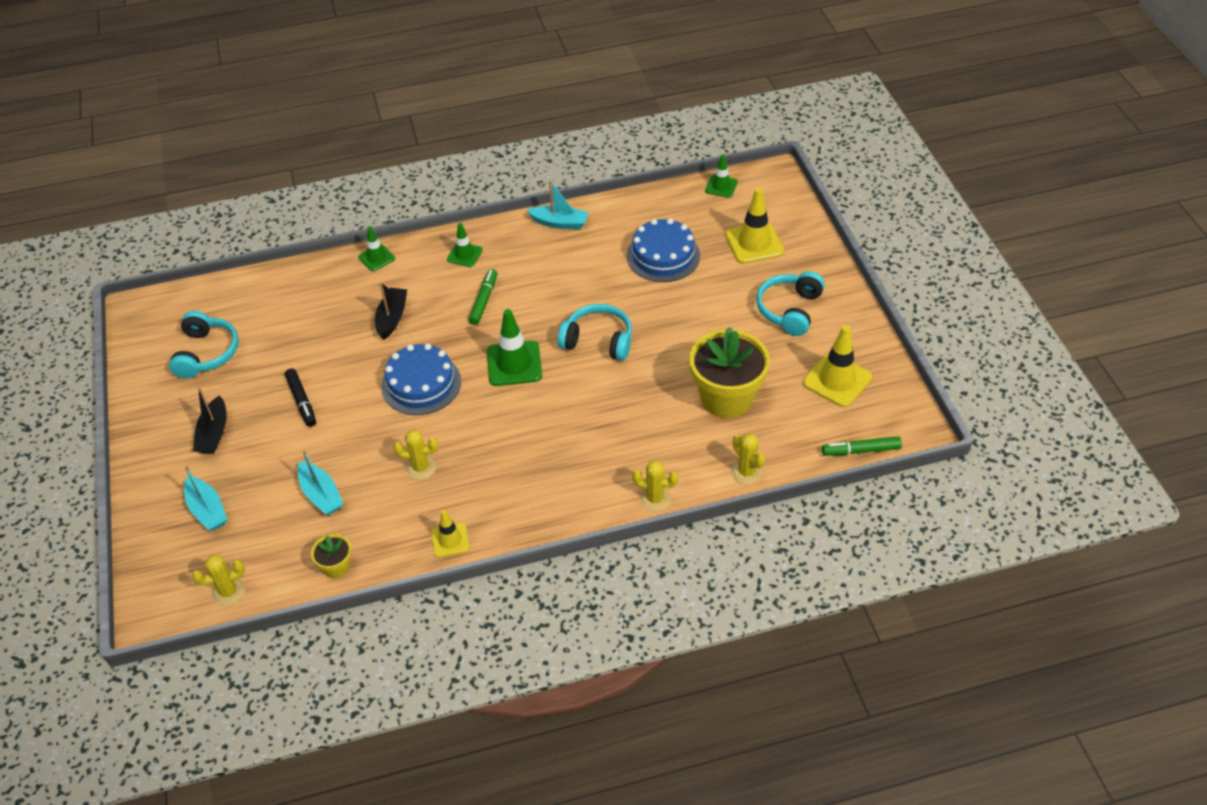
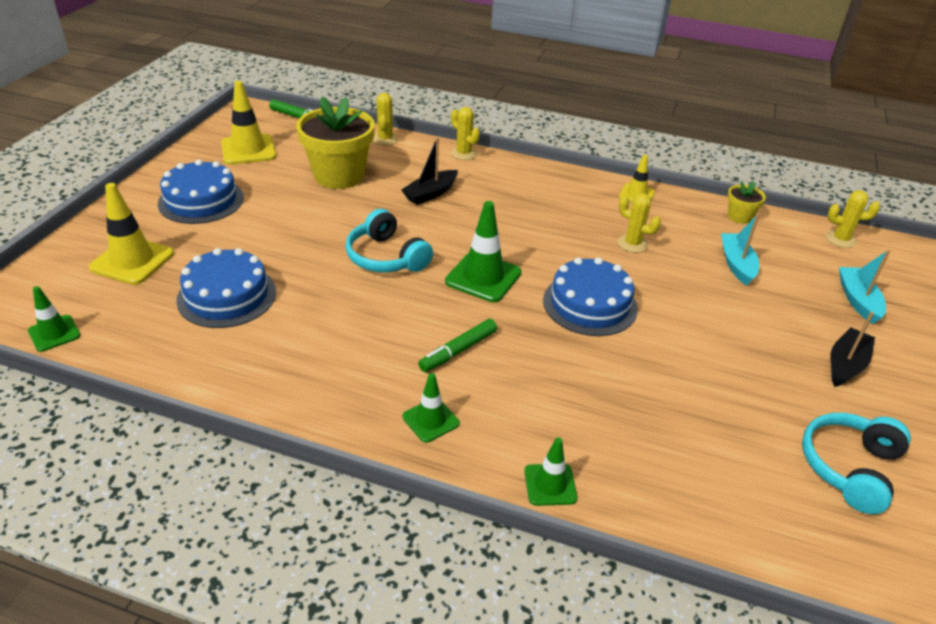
camera: 150 degrees left, 10 degrees down
(301, 401) = (731, 349): black marker -> none
(392, 318) = (579, 387): black boat -> black boat (430, 193)
(560, 223) = (276, 396): turquoise boat -> none
(789, 310) = (201, 200): turquoise headphones -> blue cake

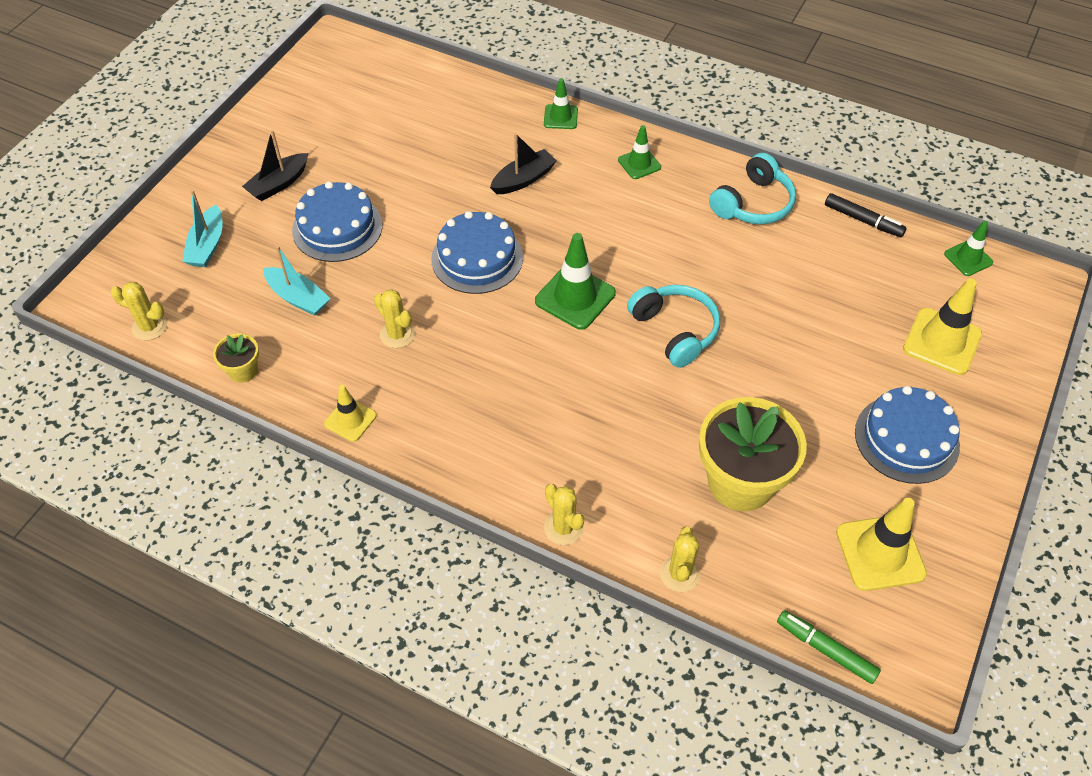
camera: 170 degrees left, 15 degrees up
(158, 367) = (863, 220): none -> black marker
(227, 296) = (829, 290): blue cake -> blue cake (337, 228)
(430, 193) = (619, 436): black boat -> black boat (523, 179)
(458, 351) = (611, 218): green marker -> none
(736, 264) = (298, 298): turquoise boat -> turquoise boat turned 60 degrees counterclockwise
(849, 468) = (344, 112): turquoise headphones -> turquoise headphones (753, 204)

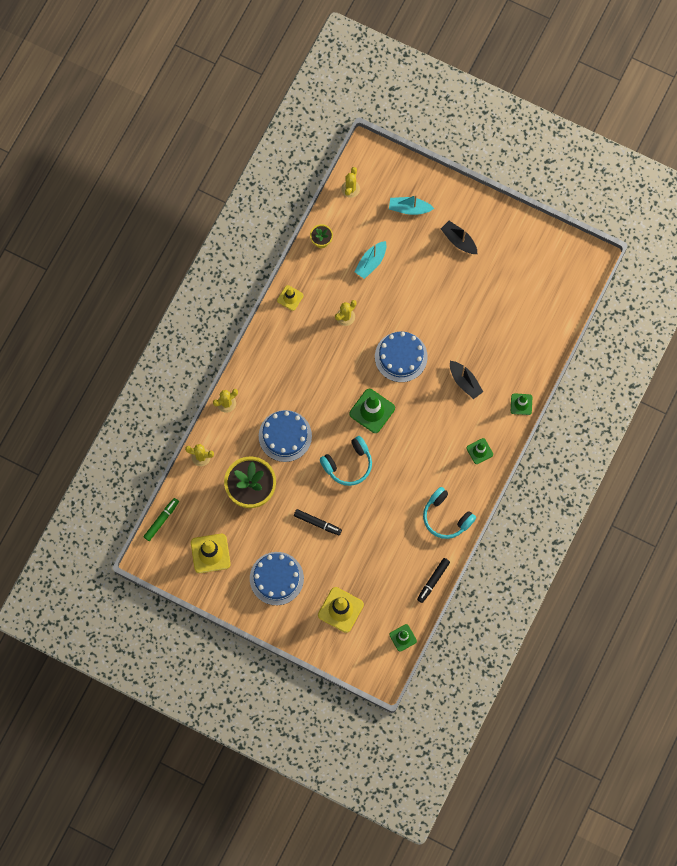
camera: 90 degrees right, 20 degrees up
(337, 228) = (424, 277): blue cake -> blue cake (285, 436)
(790, 375) = (317, 523): none -> black marker

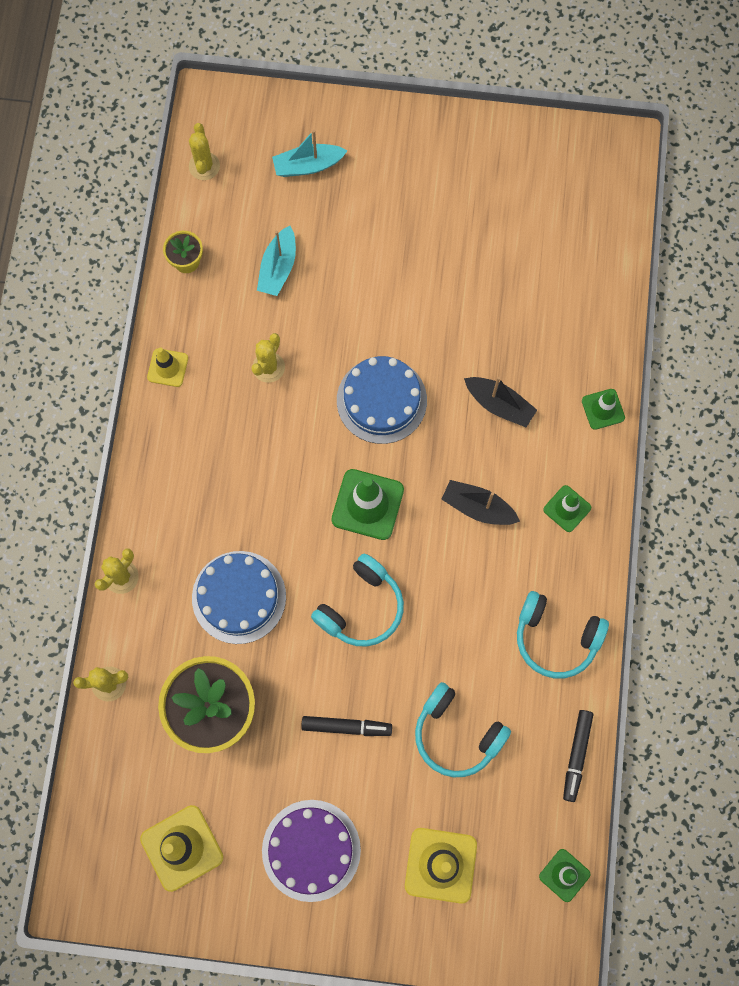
camera: 20 degrees left, 0 degrees up
(161, 520) = (77, 820): green marker -> none
(276, 578) = (311, 850): blue cake -> purple cake
(374, 547) = (456, 734): none -> turquoise headphones
(459, 240) = (404, 188): black boat -> black boat (478, 507)

